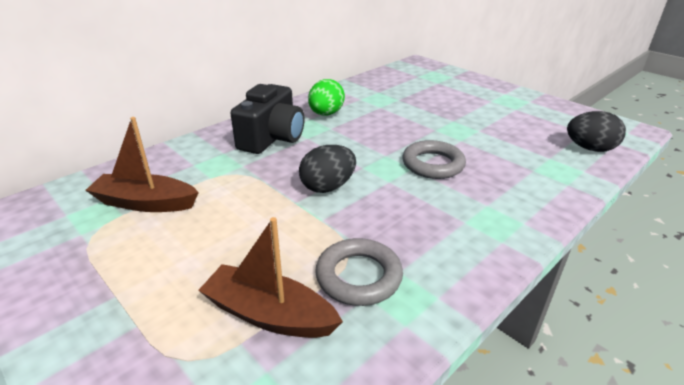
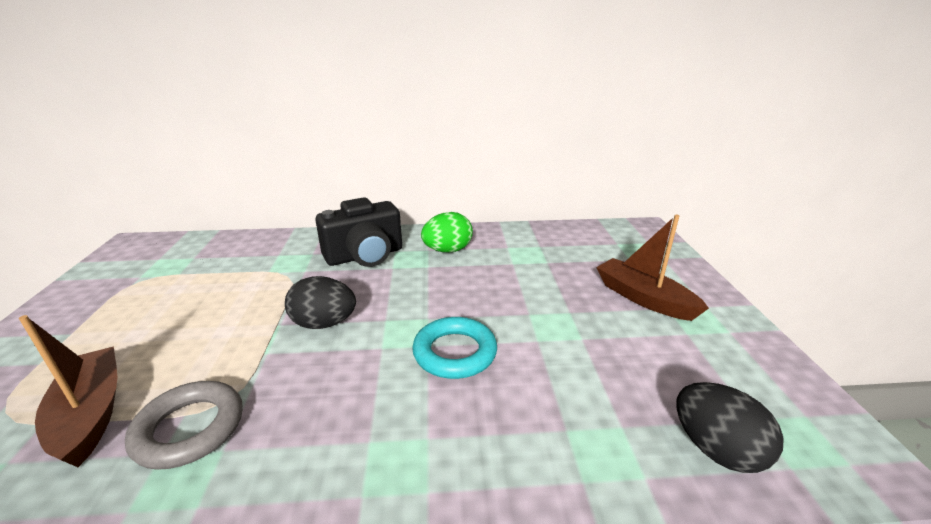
camera: 40 degrees right, 5 degrees down
(146, 203) = (202, 272): brown boat -> brown boat (644, 298)
(433, 164) = (455, 352): grey ring -> turquoise ring

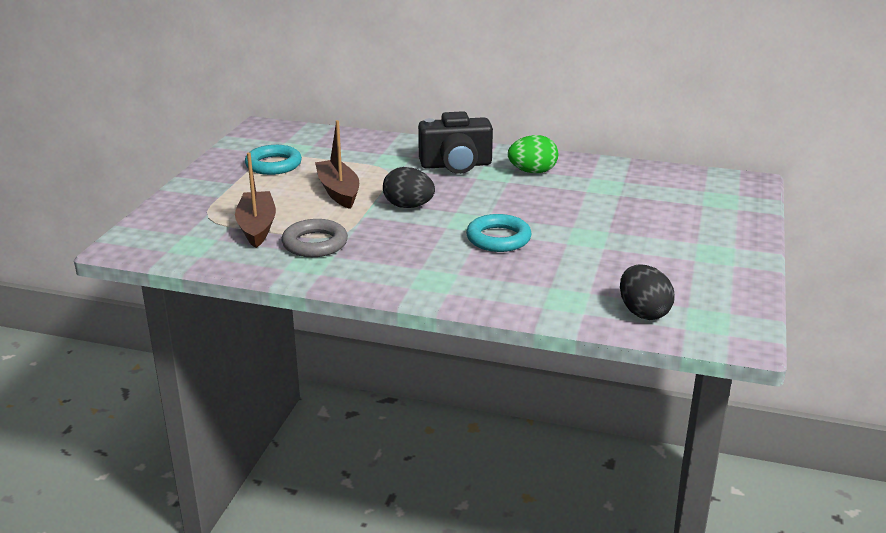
camera: 20 degrees right, 0 degrees up
(138, 293) = (273, 165): none -> turquoise ring
(644, 298) = (683, 233): brown boat -> brown boat (338, 192)

